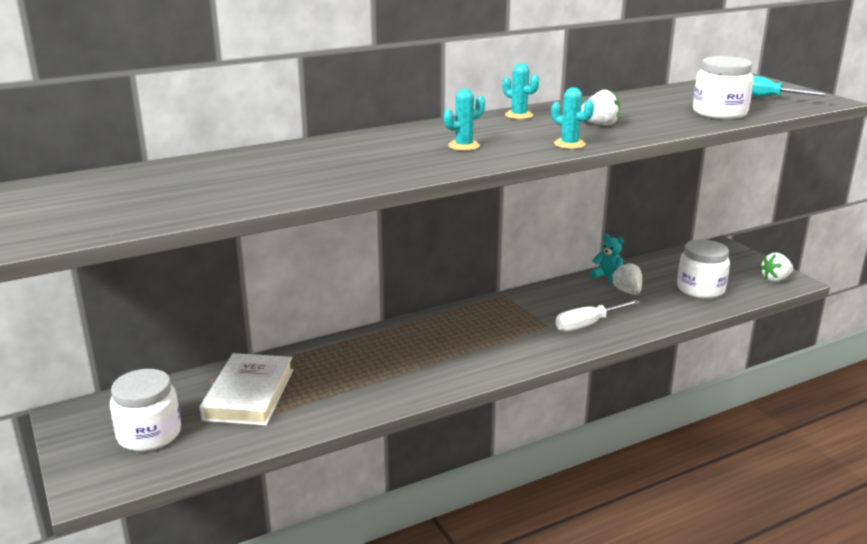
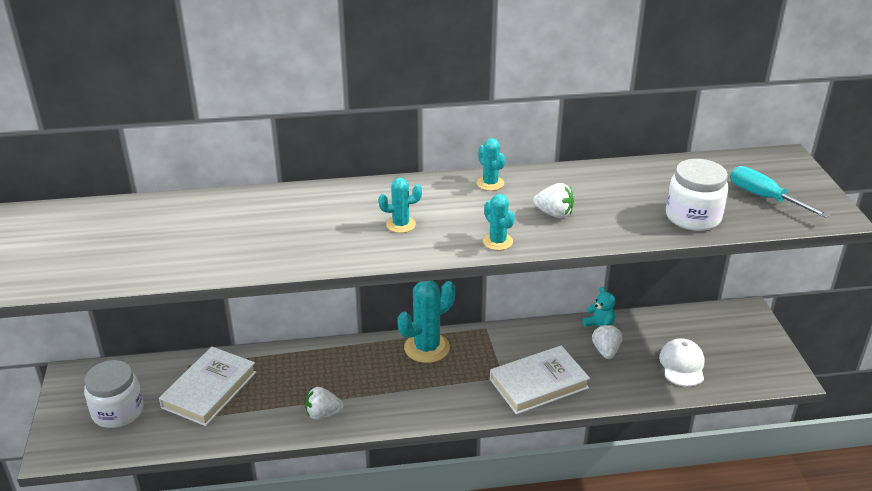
camera: 20 degrees right, 10 degrees up
(459, 319) = (427, 348): none -> turquoise cactus
(587, 325) = (538, 383): white screwdriver -> white book
(700, 289) = (682, 365): white jar -> white cap
(775, 279) = (772, 370): white strawberry -> white strawberry (323, 414)

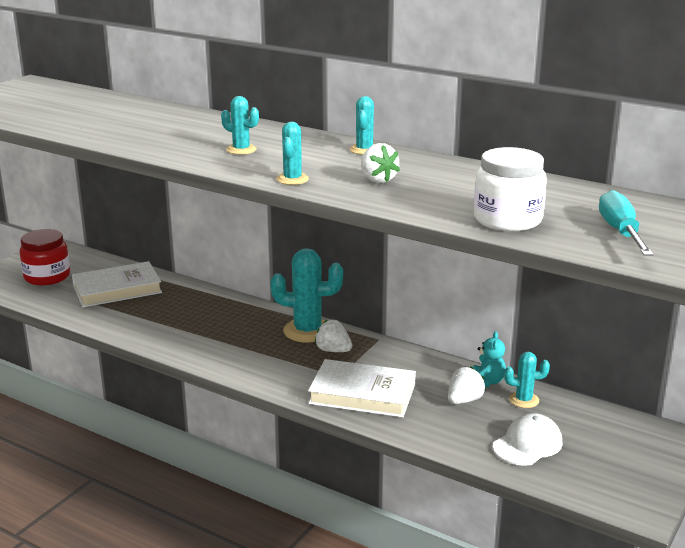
camera: 40 degrees right, 10 degrees down
(118, 411) = (47, 277): white jar -> red jar
(323, 414) = (165, 335): white strawberry -> white strawberry (333, 350)
(638, 330) = (524, 400): none -> turquoise cactus

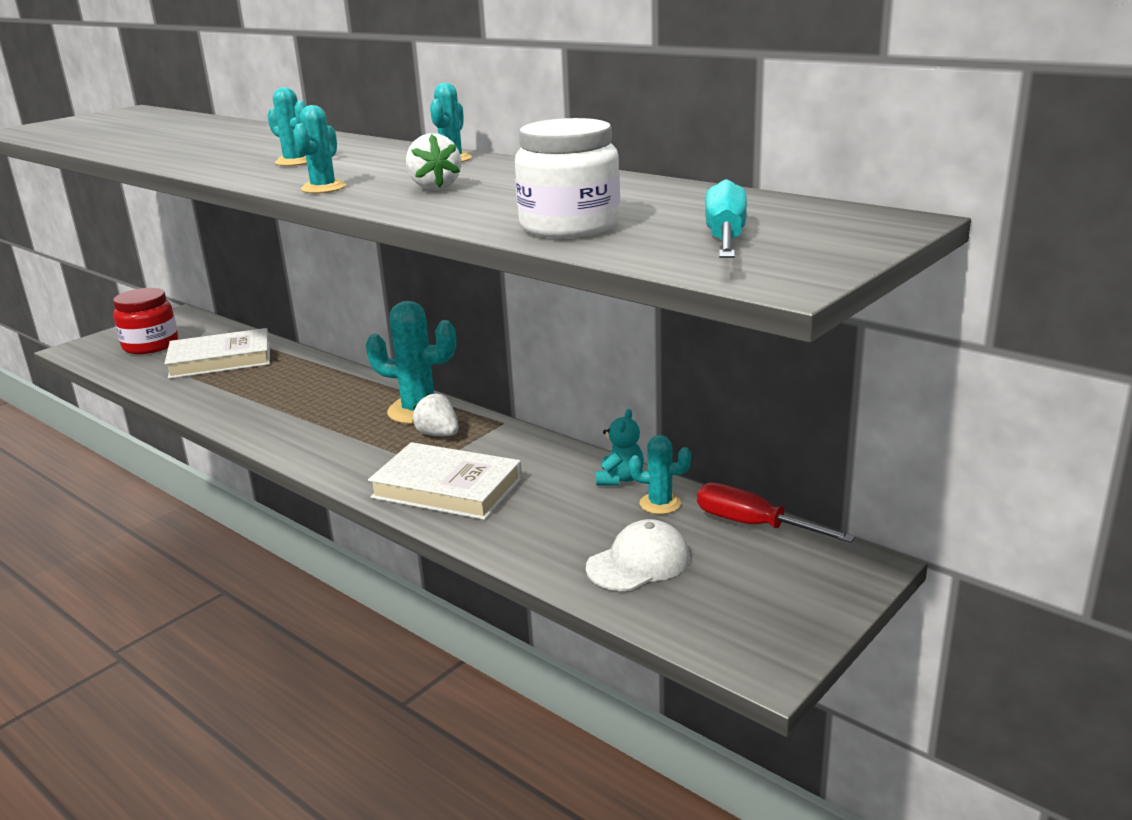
camera: 10 degrees right, 0 degrees up
(464, 400) = (578, 501): white strawberry -> none
(594, 413) = (752, 524): none -> red screwdriver

